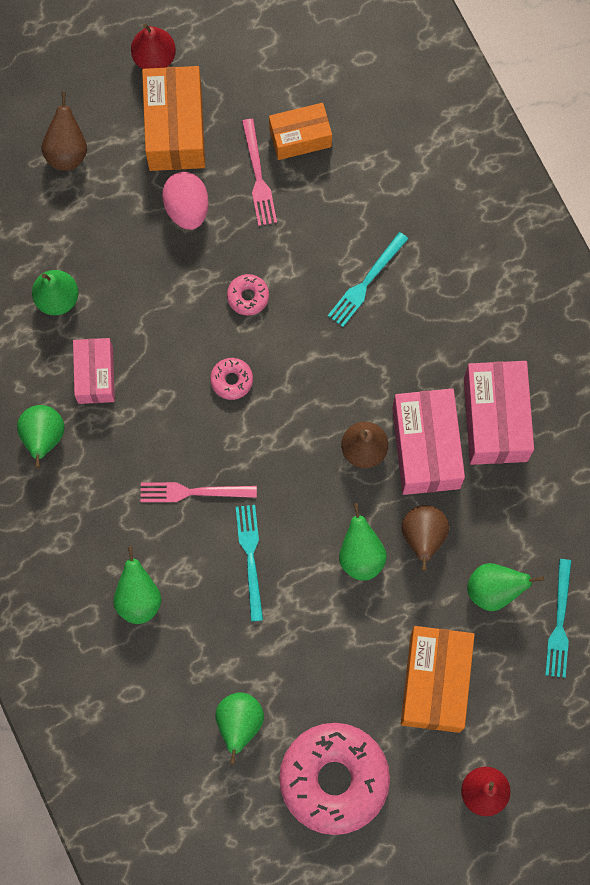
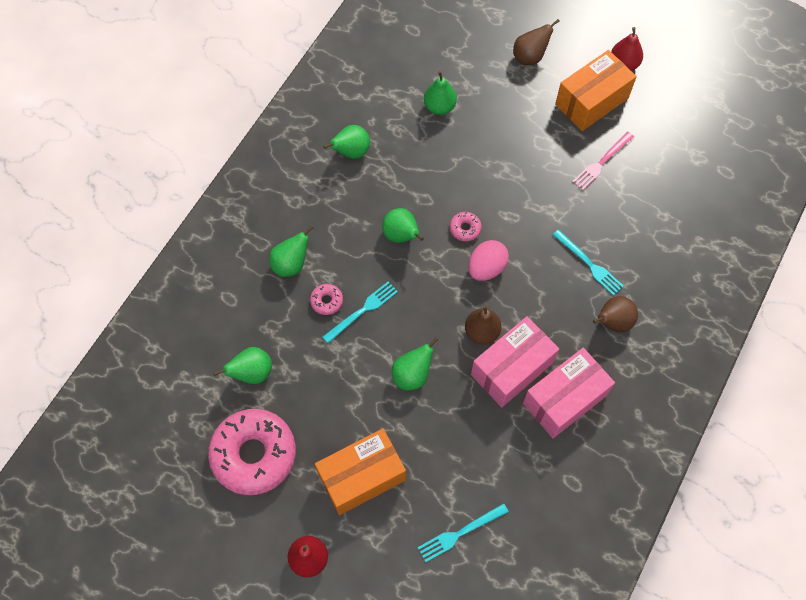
camera: 55 degrees right, 10 degrees down
(95, 375) = (409, 155): pink box -> none
(187, 208) = (549, 137): pink egg -> pink egg (486, 268)
(193, 492) = (379, 252): pink fork -> none
(248, 296) = (524, 204): pink donut -> pink donut (326, 301)
(300, 137) = (645, 169): orange box -> none
(366, 282) = (589, 264): turquoise fork -> turquoise fork turned 135 degrees counterclockwise
(423, 537) = (452, 405): brown pear -> brown pear (613, 322)
(494, 590) = (451, 474): green pear -> green pear (401, 235)

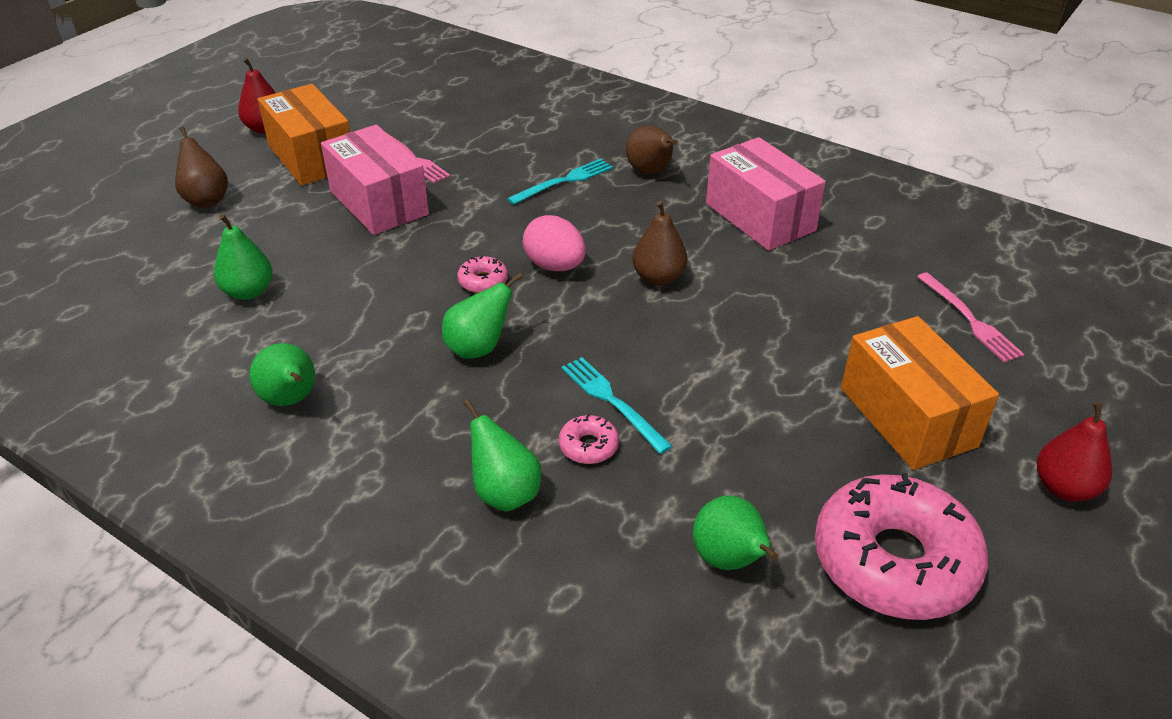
camera: 85 degrees left, 25 degrees down
(412, 375) = (728, 351): green pear -> none
(460, 533) = (969, 319): turquoise fork -> pink fork
(512, 369) = (716, 255): pink box -> pink box (379, 202)

